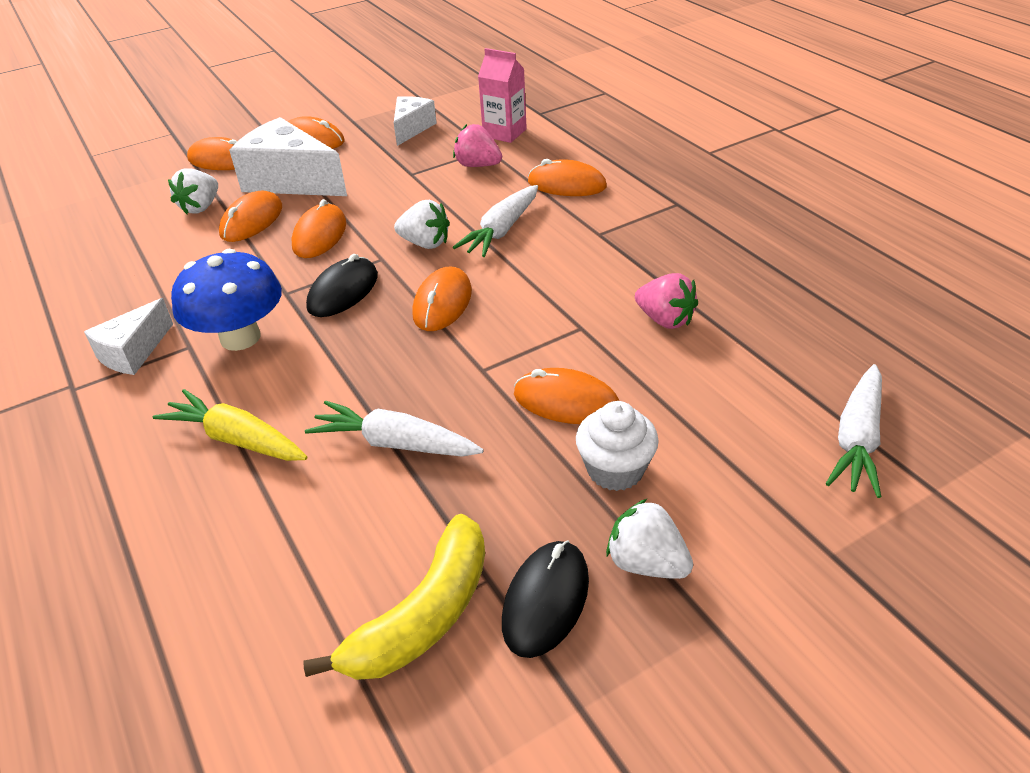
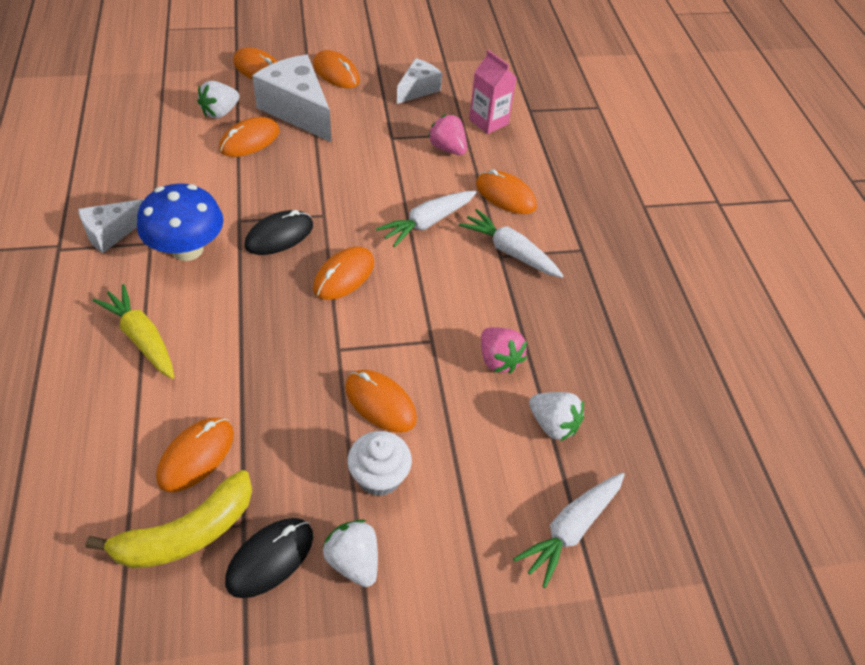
camera: 15 degrees right, 10 degrees up
(319, 235) = (291, 174): orange mouse -> orange mouse (196, 456)
(395, 443) = (243, 387): white carrot -> white carrot (510, 251)
(425, 243) = (363, 213): white strawberry -> white strawberry (553, 424)

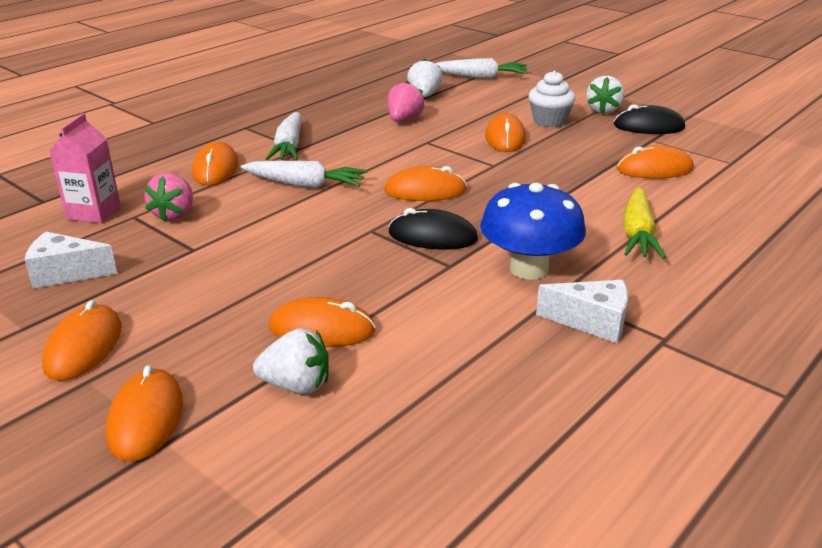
camera: 125 degrees left, 20 degrees down
(186, 533) = (690, 150): yellow banana -> none
(297, 110) = (215, 329): white cheese -> none

